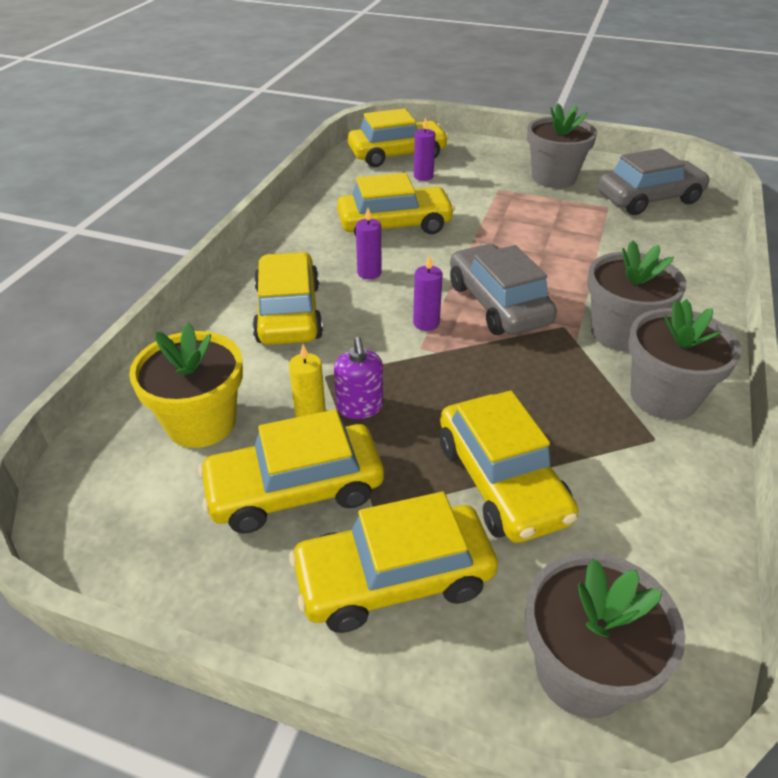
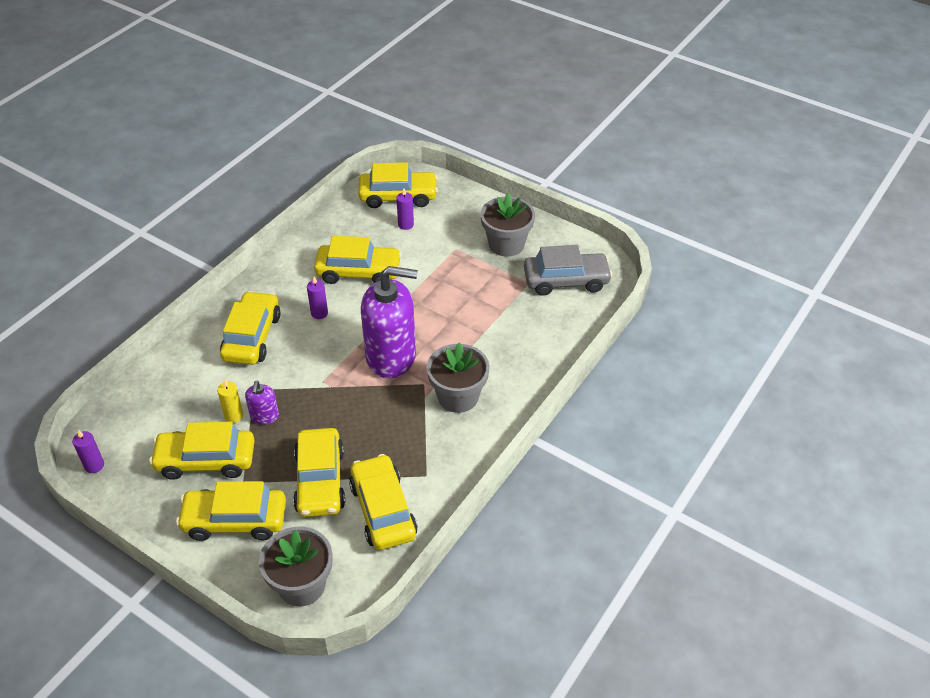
camera: 15 degrees right, 5 degrees up
(201, 422) = (171, 407): yellow flower pot -> none
(426, 323) = (335, 363): purple candle -> purple candle (94, 465)
(498, 304) = (391, 357): grey car -> purple soap dispenser
(630, 504) = (383, 510): none -> yellow car
(663, 396) = (451, 449): grey flower pot -> none

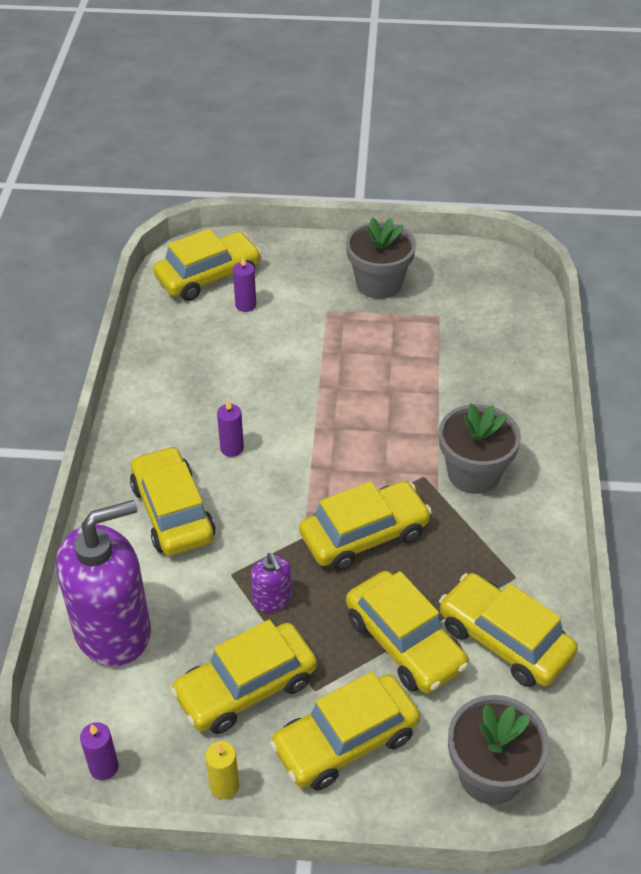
camera: 30 degrees left, 0 degrees up
(234, 415) = (233, 616): yellow candle -> yellow candle (224, 786)
(358, 272) = (237, 381): yellow car -> yellow car (364, 535)
(391, 357) = (361, 462): purple soap dispenser -> purple soap dispenser (113, 630)
(566, 280) = (476, 298): grey car -> none

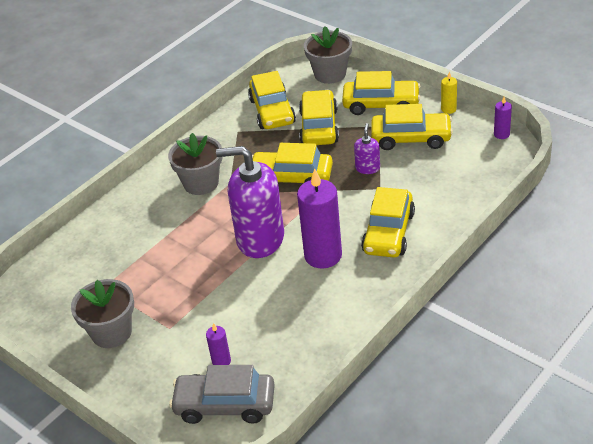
camera: 140 degrees left, 5 degrees down
(113, 630) = (463, 186): purple soap dispenser -> purple soap dispenser (260, 239)
(208, 276) = (225, 405): yellow car -> grey car
(232, 448) = (323, 255): purple candle -> purple candle, size x2.16

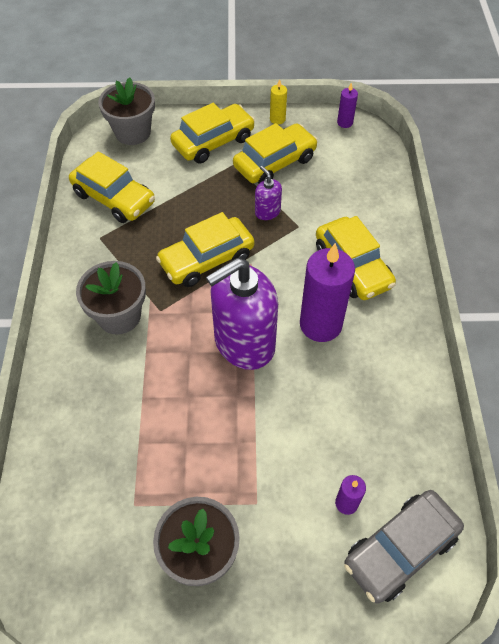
camera: 45 degrees left, 15 degrees up
(319, 127) = (178, 192): yellow car -> none

